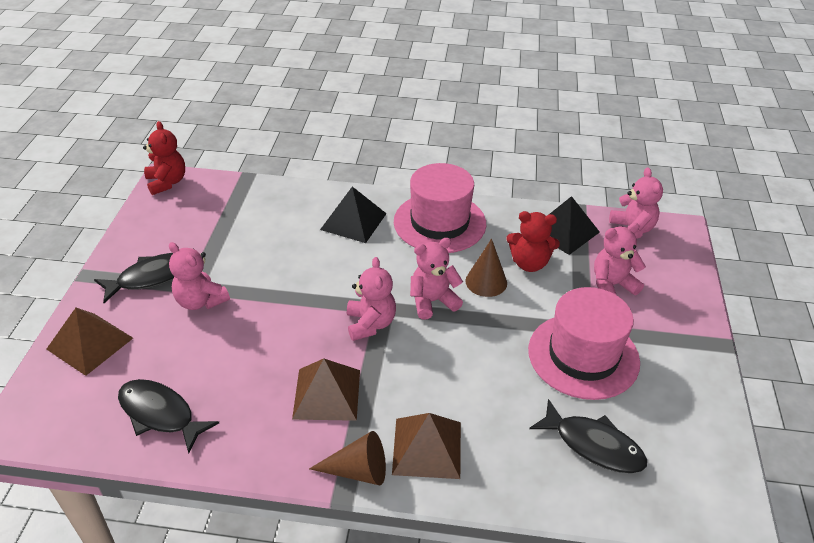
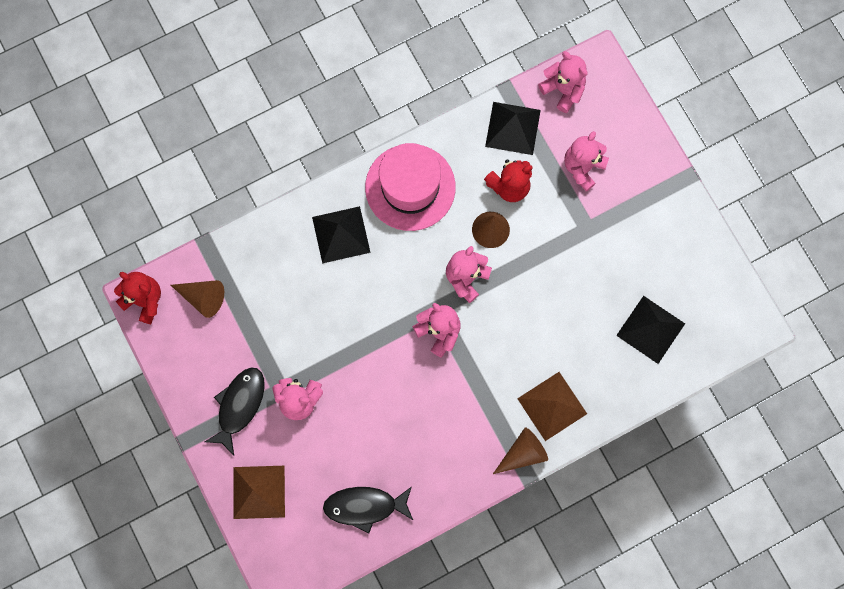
camera: 35 degrees left, 35 degrees up
(208, 202) = (203, 297): none -> brown cone
(326, 394) = (458, 412): brown pyramid -> none
(583, 355) = (602, 255): pink hat -> none
(593, 445) = (650, 329): black fish -> black pyramid

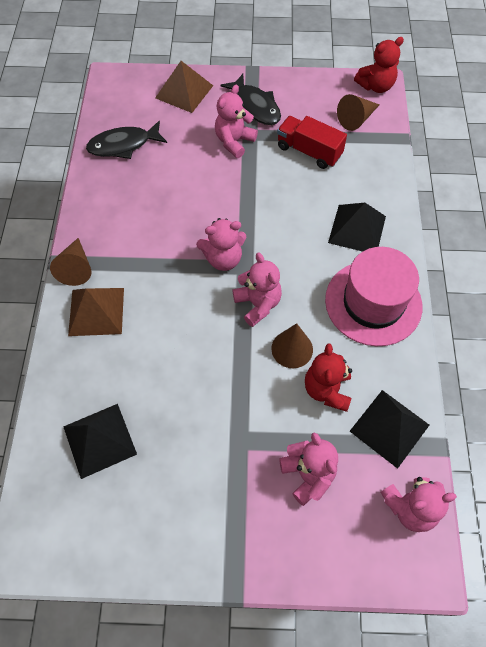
camera: 120 degrees right, 15 degrees down
(272, 322) = (309, 151): none -> red truck
(365, 506) = (123, 145): black fish -> black fish turned 135 degrees counterclockwise

